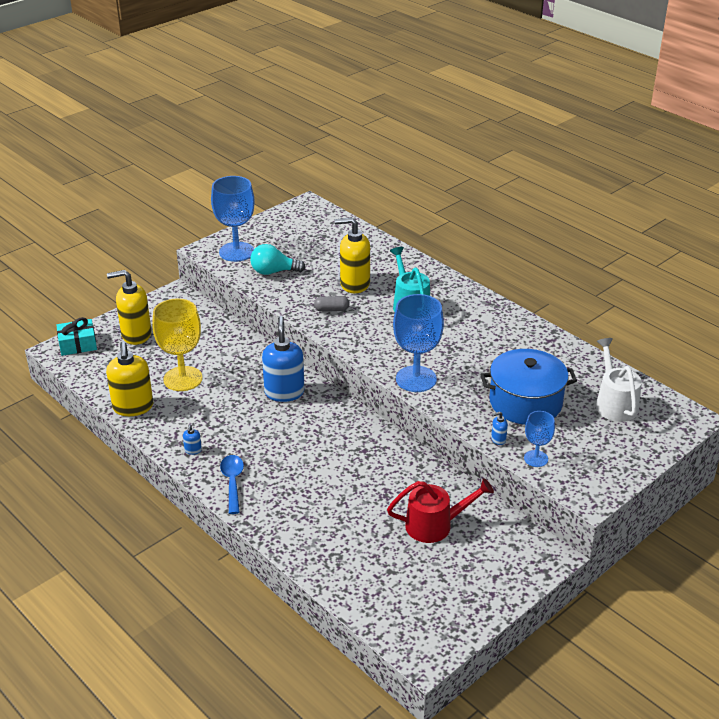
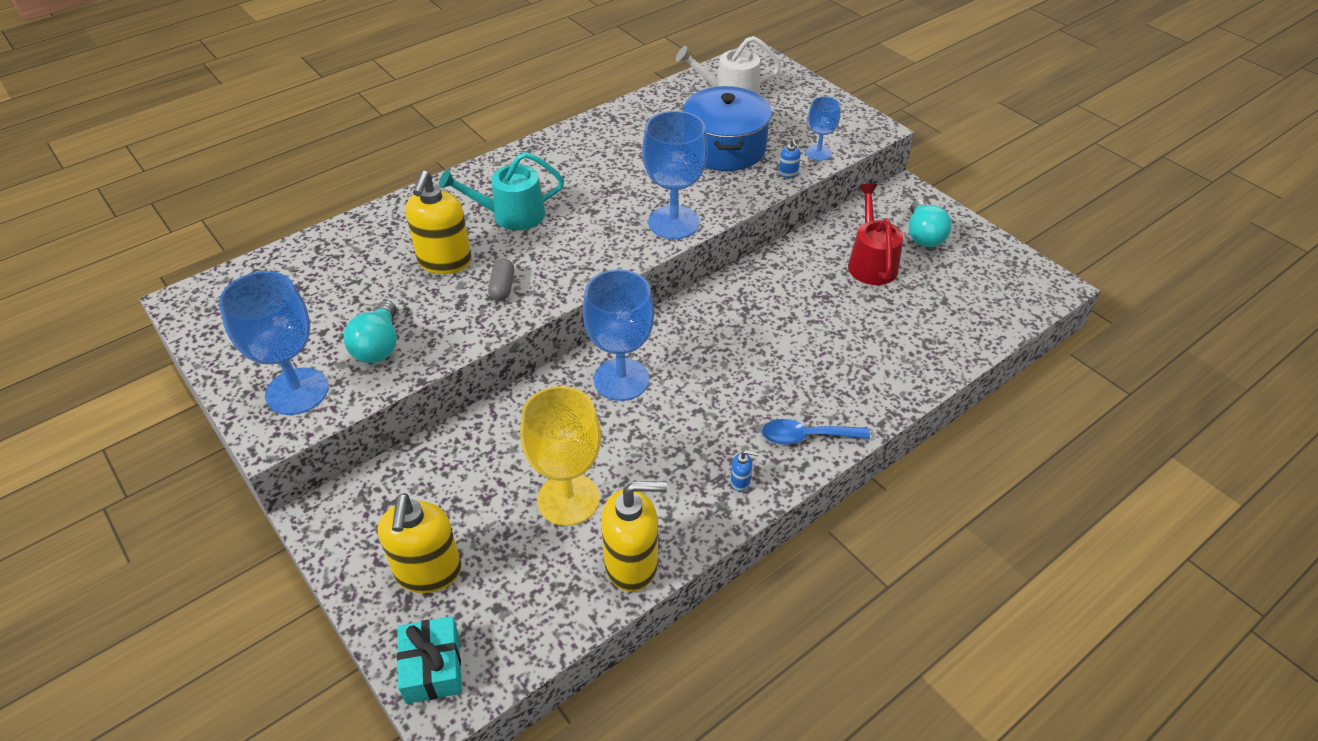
camera: 85 degrees left, 10 degrees up
(284, 392) = (621, 379): blue soap dispenser -> blue goblet
(482, 563) = (923, 235): none -> turquoise light bulb

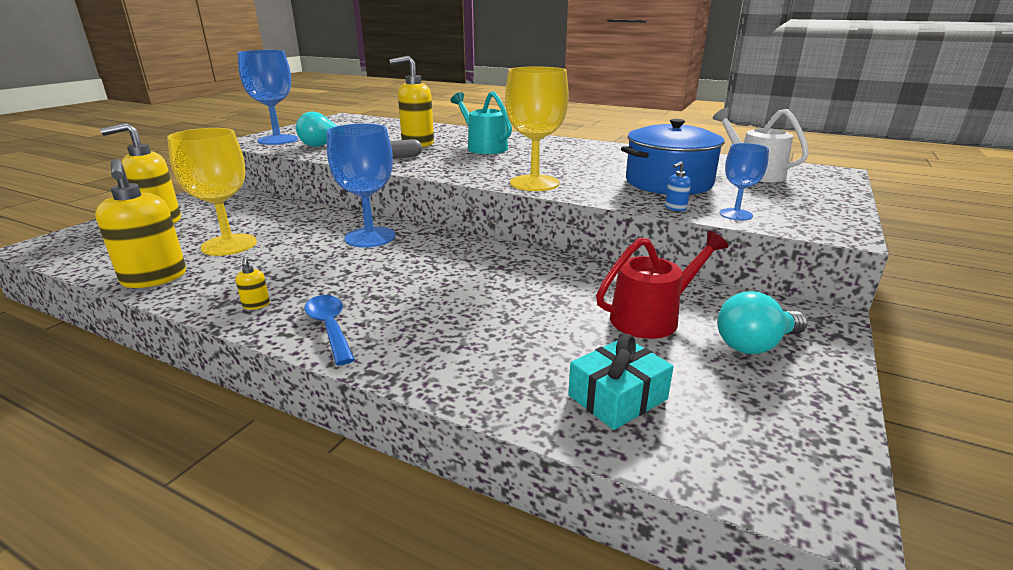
camera: 65 degrees right, 20 degrees down
(432, 667) = (73, 238): turquoise gift -> turquoise gift (617, 397)
(673, 222) = (534, 183): blue goblet -> yellow goblet
(740, 482) = (256, 305): blue soap dispenser -> yellow soap dispenser

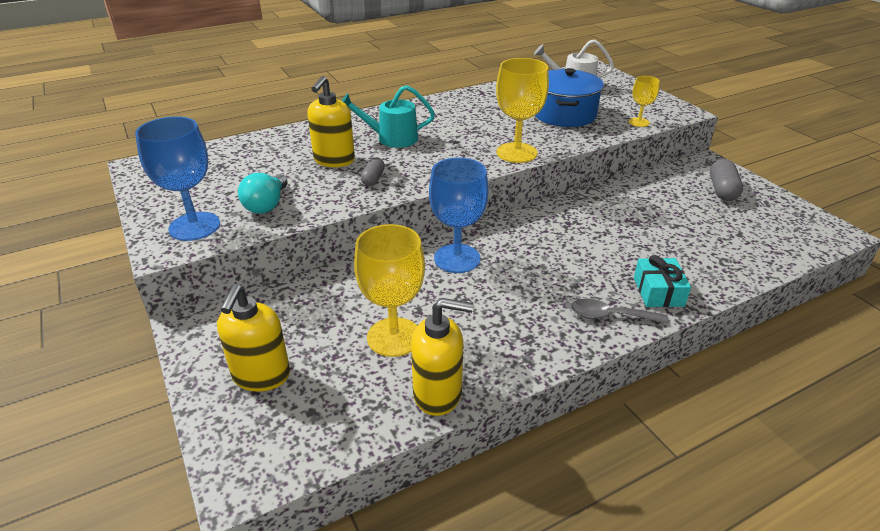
camera: 55 degrees left, 10 degrees up
(256, 305) = (546, 343): yellow soap dispenser -> none
(330, 327) = (610, 316): blue spoon -> grey spoon
(617, 397) = (748, 245): turquoise gift -> turquoise gift (658, 291)
(652, 317) = (676, 203): red watering can -> none
(675, 208) = (613, 132): blue soap dispenser -> none
(735, 214) = (638, 122): blue goblet -> yellow goblet
(755, 345) = (722, 190): turquoise light bulb -> grey capsule

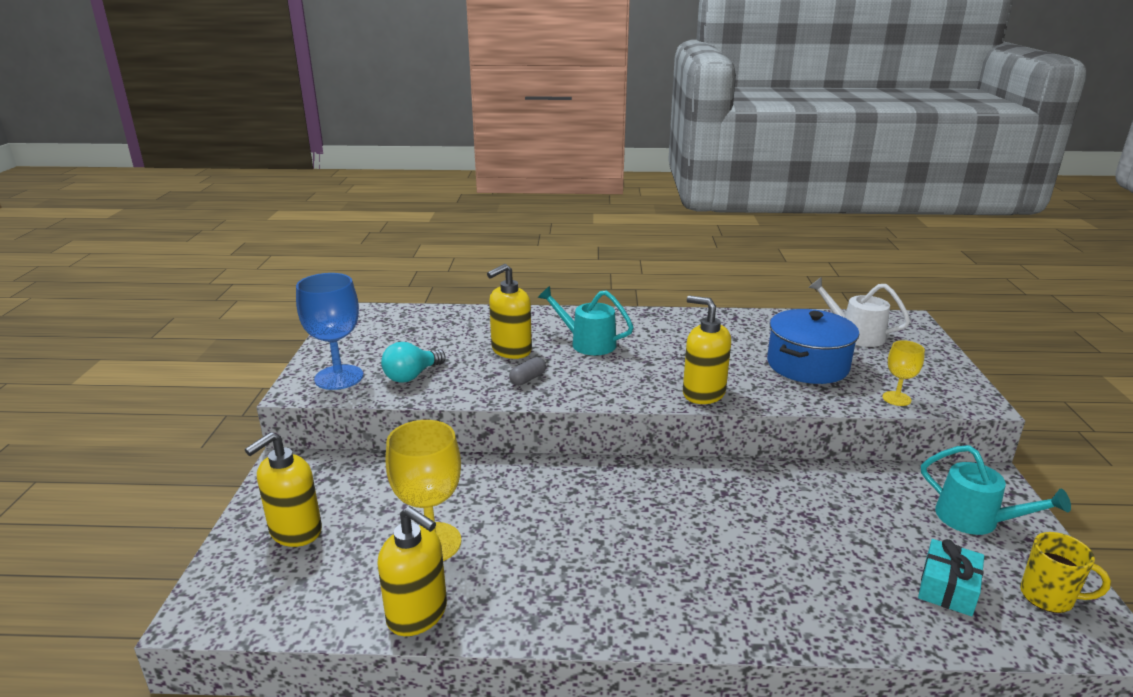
camera: 30 degrees right, 10 degrees down
(457, 258) = (564, 489): blue goblet -> none
(516, 153) = (703, 393): yellow goblet -> yellow soap dispenser
(610, 316) = (669, 613): grey spoon -> none
(658, 291) = (756, 610): turquoise gift -> turquoise gift (947, 588)
(722, 190) = (976, 520): grey capsule -> turquoise watering can
(794, 222) = (1048, 597): none -> yellow mug

